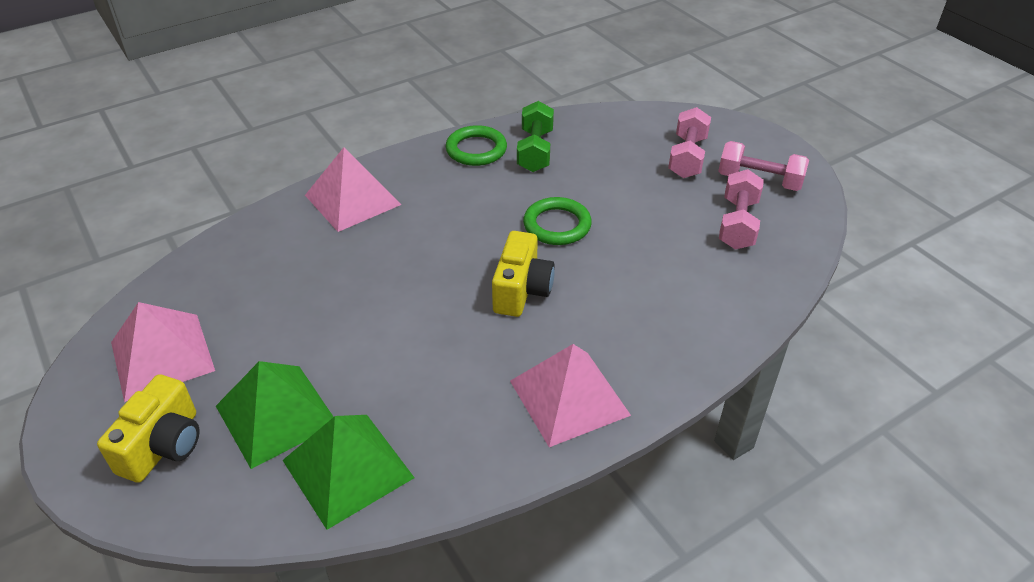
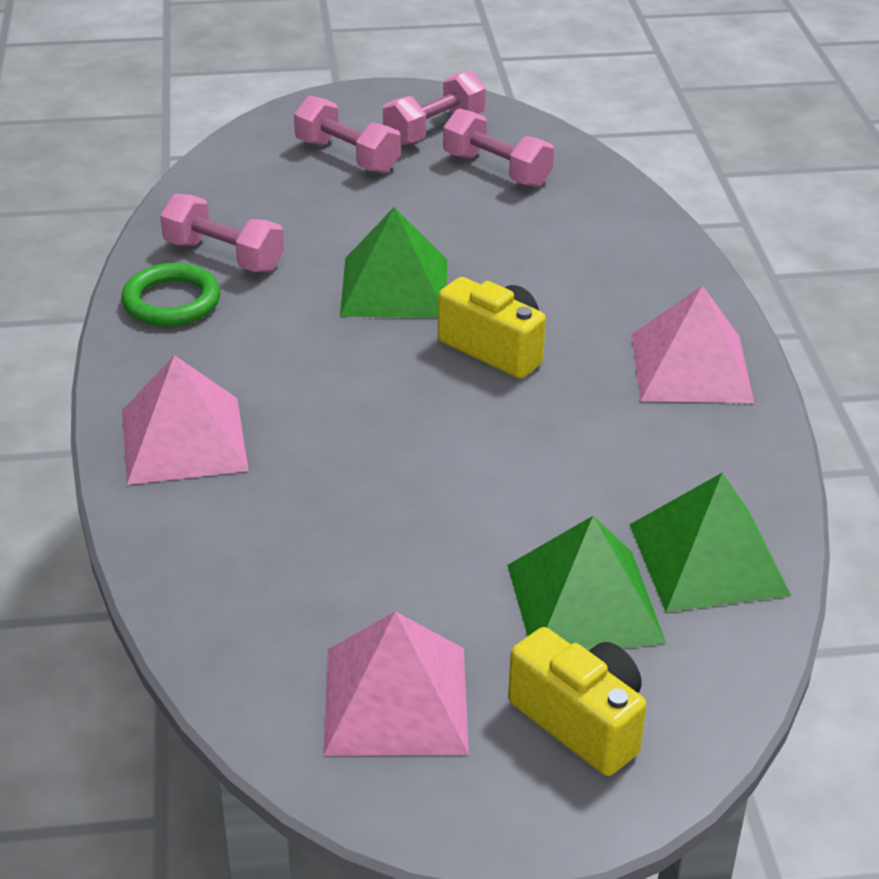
camera: 65 degrees left, 5 degrees down
(535, 151) = (224, 256): green dumbbell -> pink dumbbell
(557, 225) = (394, 287): green ring -> green pyramid

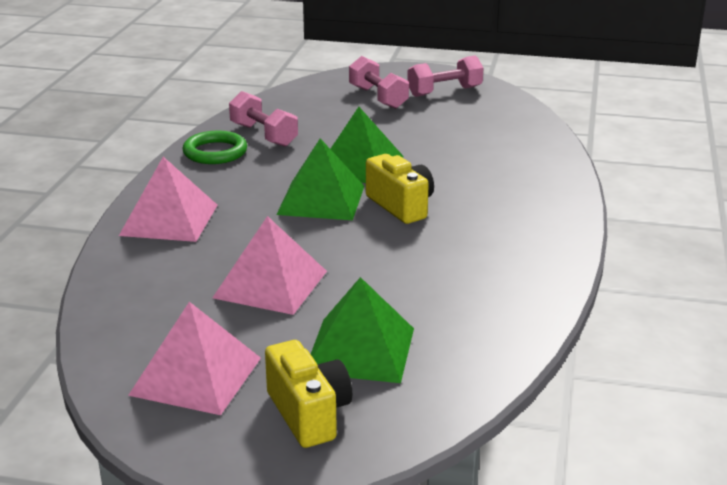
camera: 20 degrees right, 10 degrees down
(496, 170) = (471, 116): pink dumbbell -> none
(691, 368) = (529, 237): pink pyramid -> pink pyramid (270, 284)
(708, 559) = (465, 343): green pyramid -> green pyramid (321, 200)

